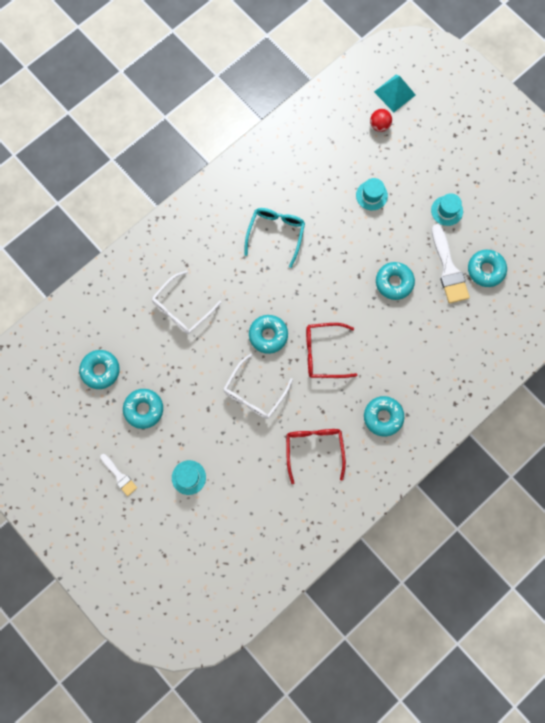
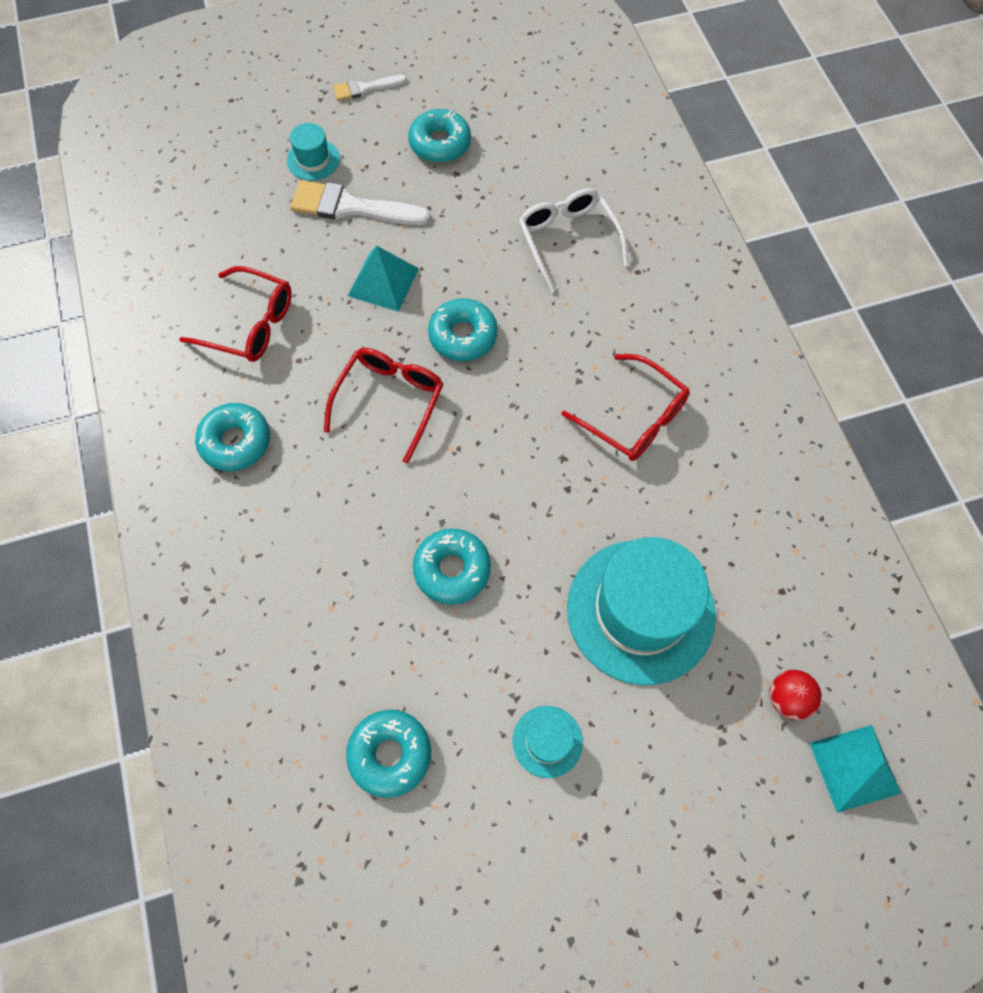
camera: 115 degrees right, 10 degrees down
(100, 370) = (525, 115): turquoise donut -> none
(254, 393) = (383, 282): white glasses -> turquoise pyramid
(276, 234) = (634, 417): turquoise glasses -> red glasses
(371, 195) = (640, 611): turquoise hat -> turquoise hat, size x2.23
(448, 269) = (428, 681): white brush -> white brush (351, 207)

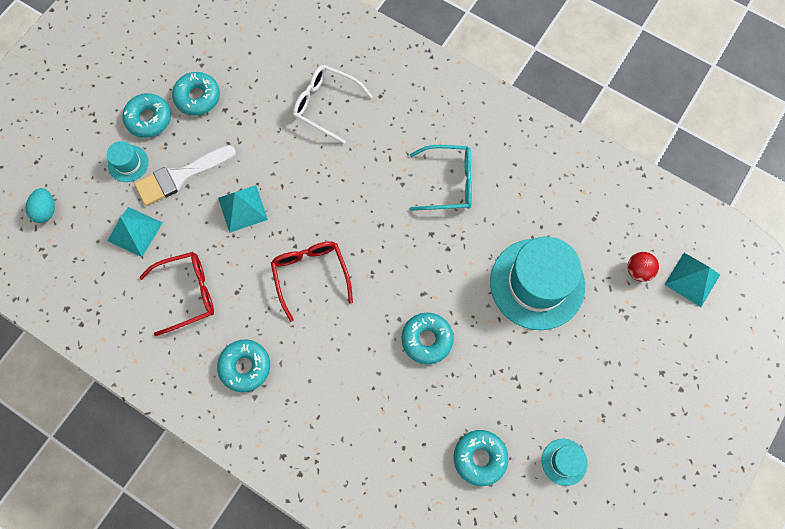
camera: 40 degrees left, 5 degrees up
(197, 150) = (46, 210): none -> turquoise egg
(258, 228) = (135, 231): none -> turquoise pyramid
(365, 88) = (117, 93): white brush -> none
(463, 336) = (317, 206): turquoise donut -> turquoise donut (149, 119)
(547, 741) = (548, 386): turquoise hat -> turquoise hat (564, 462)
(634, 417) = (448, 182): red glasses -> turquoise glasses

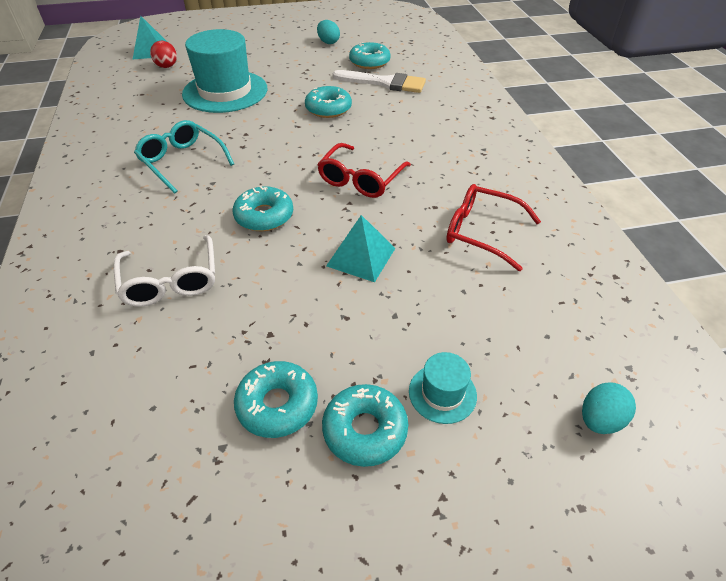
camera: 135 degrees left, 25 degrees down
(135, 231) = (494, 314): turquoise pyramid -> none
(180, 176) = (392, 330): white brush -> white brush (384, 83)
(245, 367) = (475, 165): turquoise donut -> turquoise donut (264, 216)
(564, 462) = (328, 42): turquoise hat -> turquoise egg

